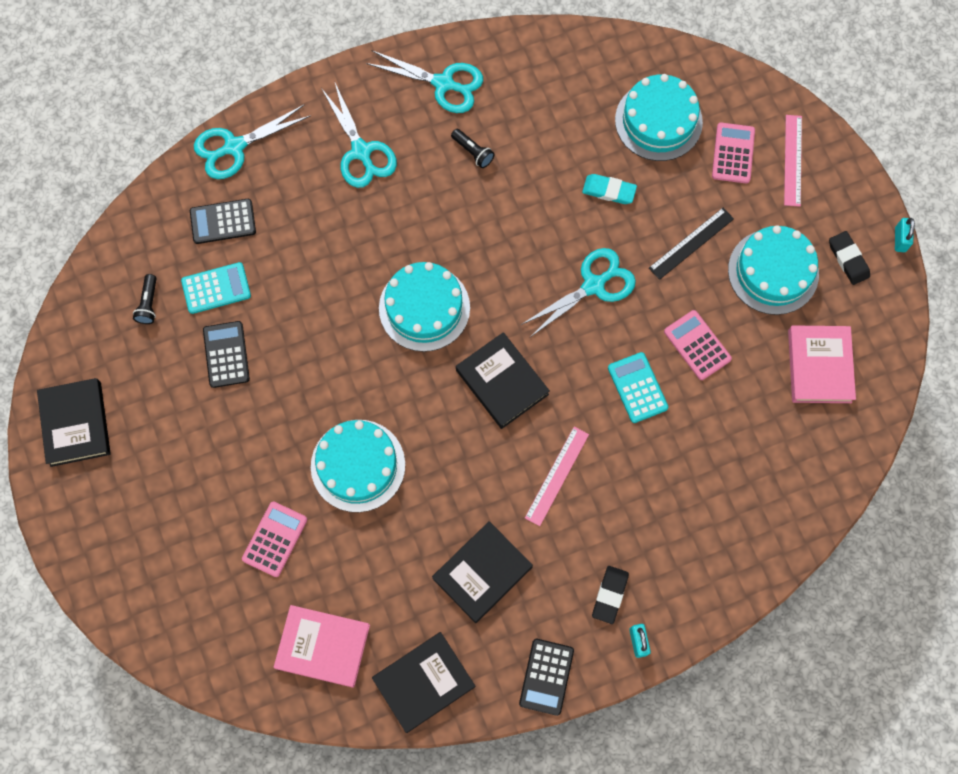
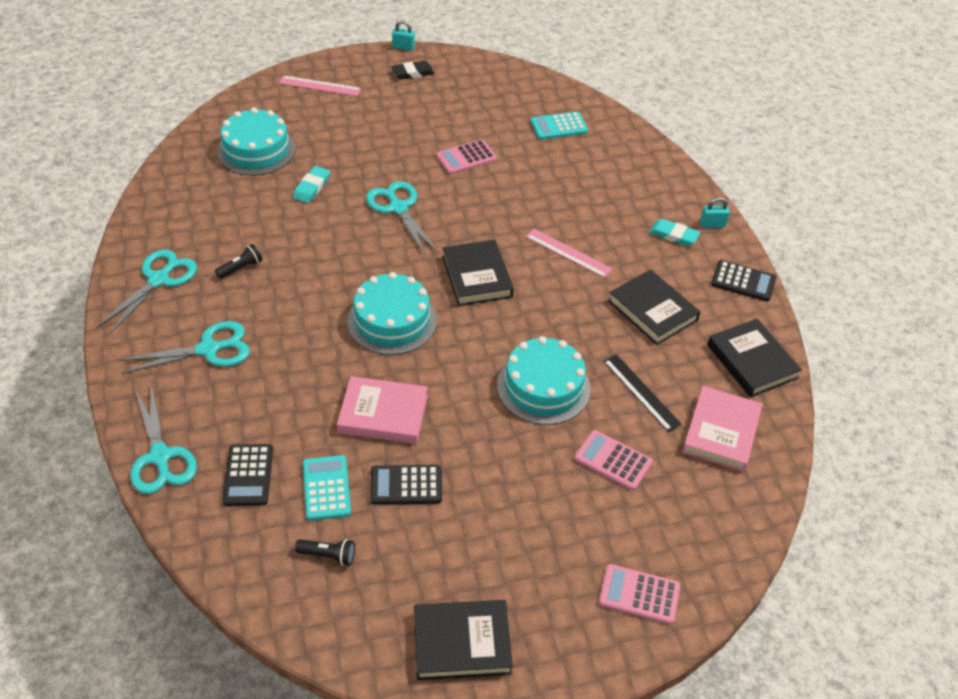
camera: 85 degrees left, 25 degrees down
(502, 382) = (477, 276): black book -> black book turned 75 degrees counterclockwise
(610, 595) = (674, 235): black eraser -> turquoise eraser
(637, 387) = (497, 195): turquoise calculator -> turquoise calculator (559, 126)
(691, 243) = (375, 148): black ruler -> black ruler (641, 392)
(733, 153) = (302, 114): pink calculator -> pink calculator (639, 594)
(773, 272) = (413, 110): turquoise cake -> none
(819, 366) = (496, 100): pink book -> pink book (383, 414)

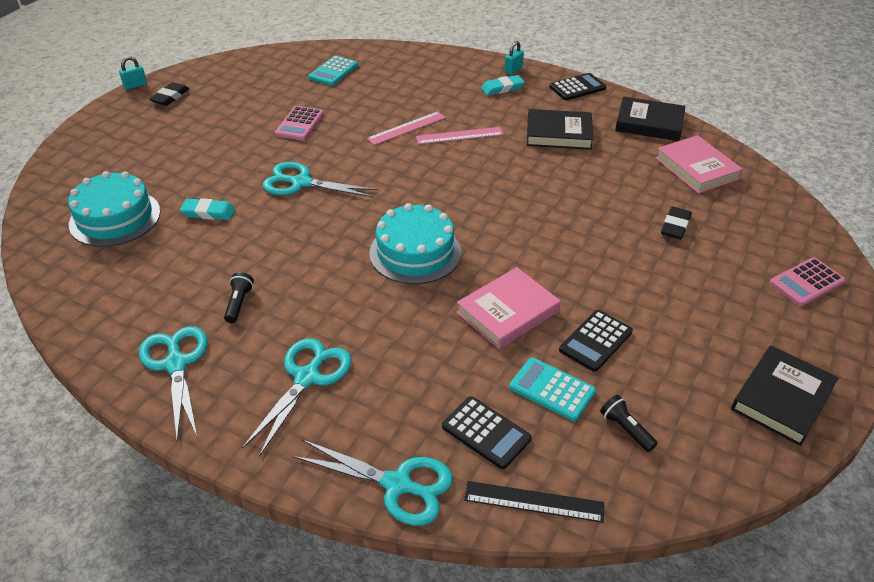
camera: 45 degrees left, 5 degrees down
(312, 187) = (208, 212): turquoise eraser -> turquoise eraser turned 60 degrees counterclockwise
(320, 86) = (102, 145): pink ruler -> pink ruler (406, 128)
(328, 555) = (626, 429): black flashlight -> black flashlight turned 90 degrees counterclockwise
(477, 276) = (426, 186): black book -> none
(543, 387) = (573, 218): turquoise cake -> none
(613, 460) = (675, 226): pink calculator -> black eraser
(641, 392) = (626, 179): black ruler -> black ruler (534, 502)

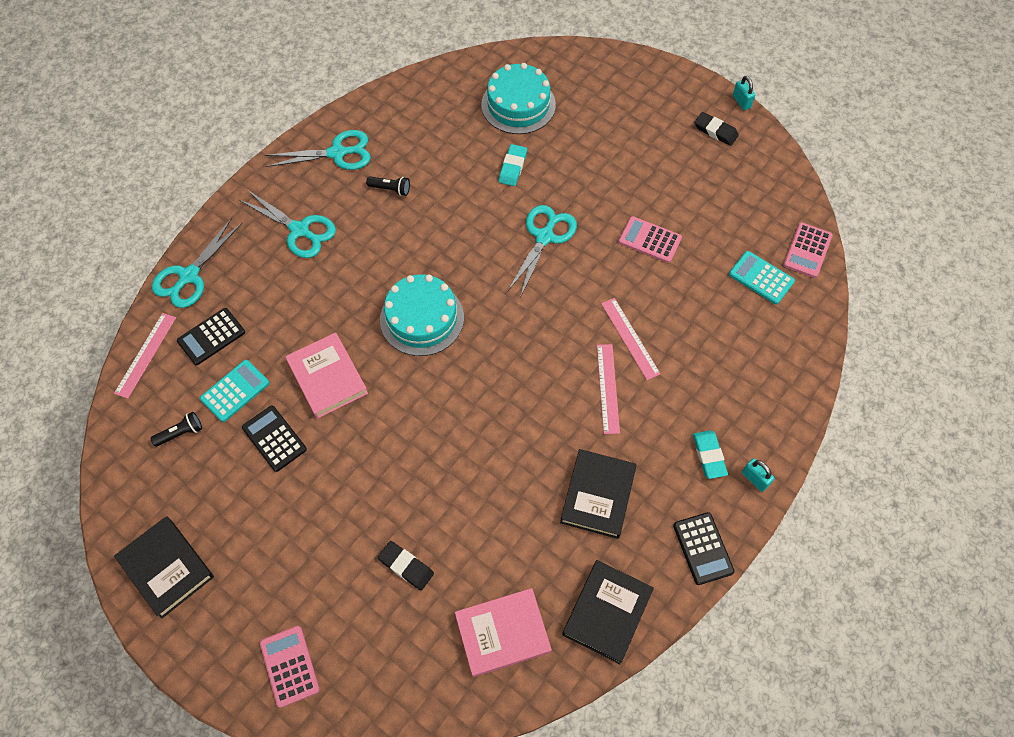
camera: 100 degrees right, 20 degrees up
(303, 53) = (807, 250): none -> pink calculator
(534, 502) = (145, 355): black ruler -> pink ruler

